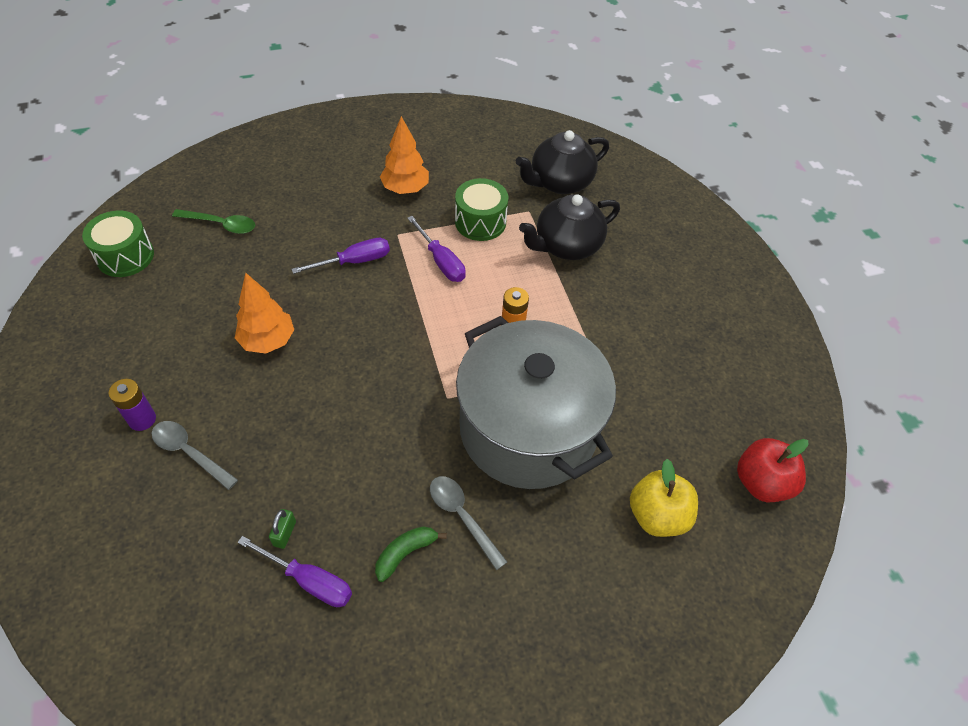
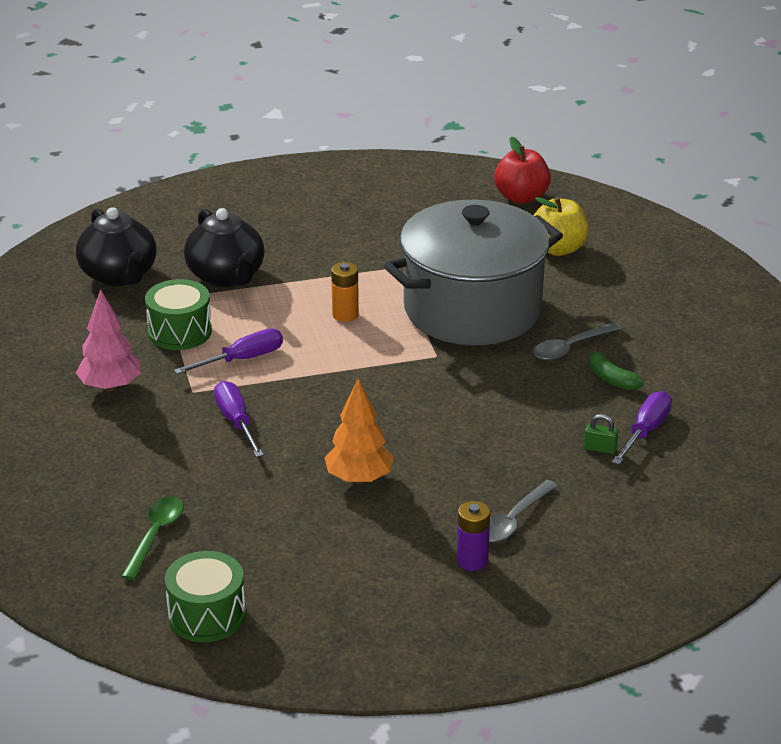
camera: 85 degrees left, 20 degrees down
(405, 189) = (110, 387): orange tree -> pink tree

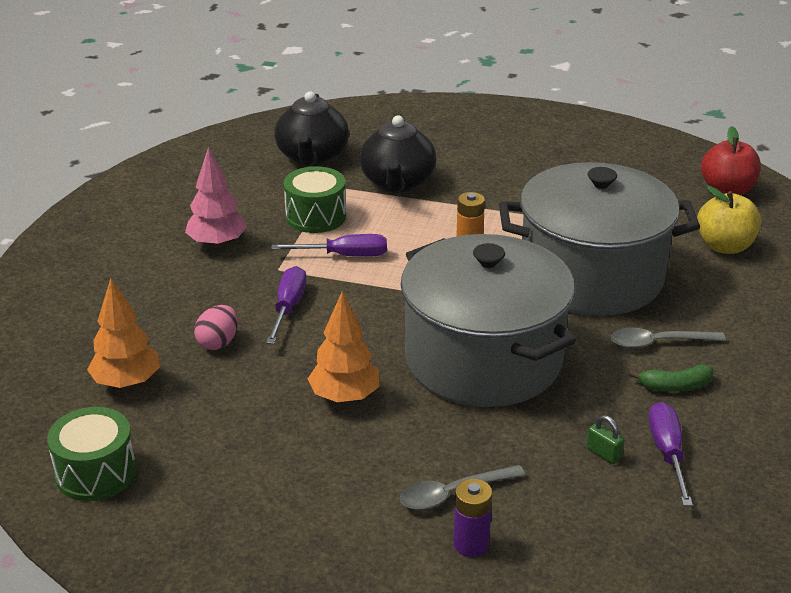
camera: 30 degrees right, 0 degrees up
(155, 535) = (127, 383): green spoon -> orange tree
(203, 473) = (218, 343): none -> pink egg
(445, 409) = (483, 360): none -> grey pot
(472, 560) = (376, 519): purple battery -> purple battery (471, 544)
(610, 378) = (675, 386): green banana -> green banana turned 90 degrees counterclockwise
(645, 431) = (667, 453): purple screwdriver -> purple screwdriver turned 60 degrees counterclockwise

